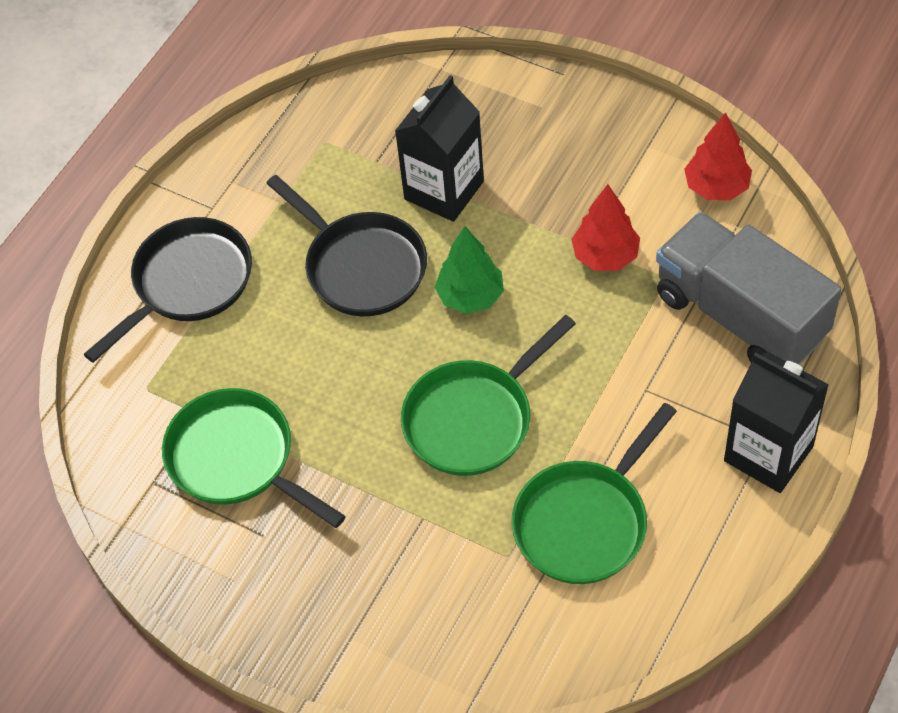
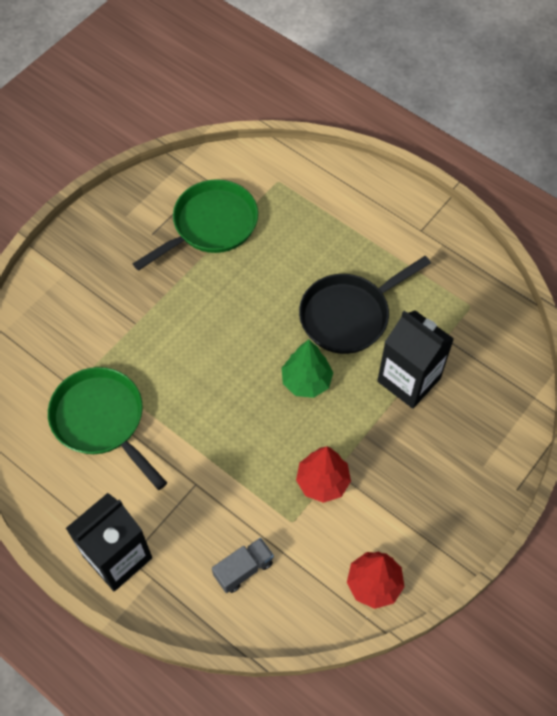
camera: 95 degrees right, 5 degrees up
(187, 284) = (357, 210): black pan -> none
(474, 418) = (203, 366): green pan -> none
(740, 315) = (243, 569): grey truck -> grey truck, size x0.42

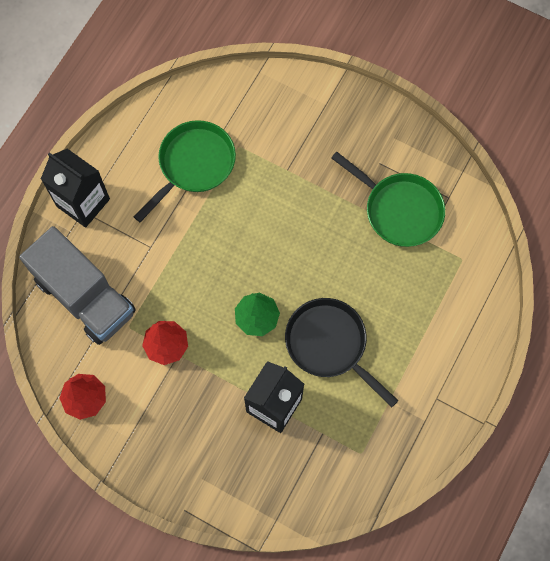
camera: 80 degrees right, 10 degrees up
(243, 569) = (85, 296): grey truck -> grey truck, size x2.36

